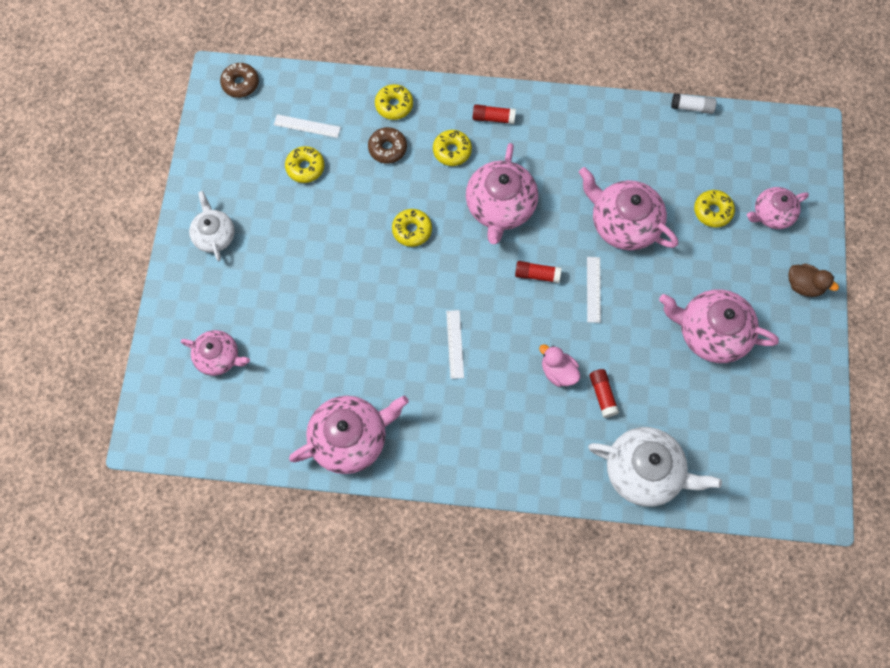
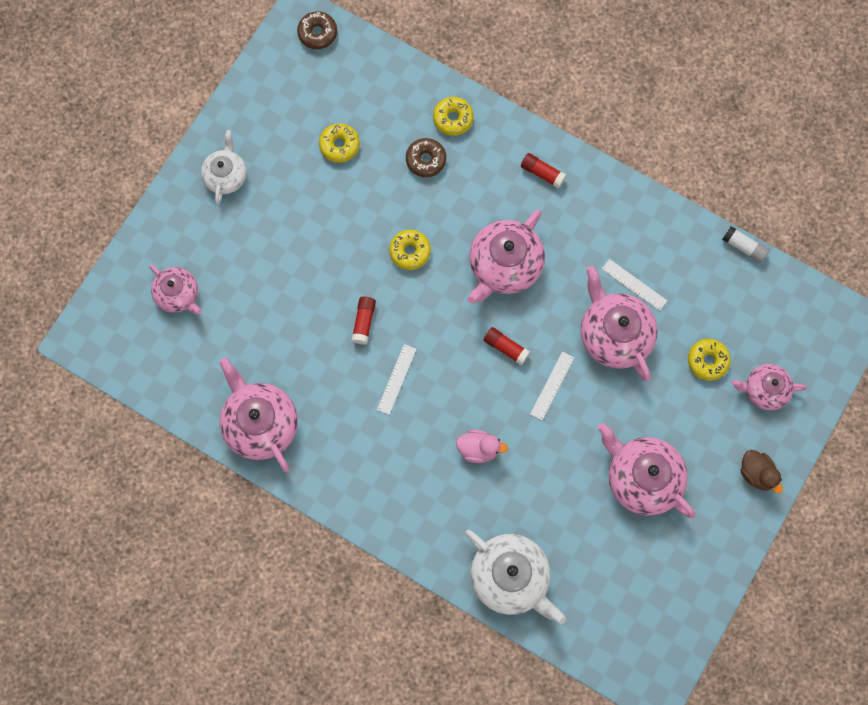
camera: 25 degrees right, 5 degrees up
(307, 126) = (360, 104): white ruler -> white ruler (634, 285)
(350, 438) = (260, 423): pink teapot -> pink teapot turned 120 degrees counterclockwise
(452, 151) = (486, 189): yellow donut -> none
(558, 372) = (478, 449): pink duck -> pink duck turned 120 degrees clockwise
(602, 395) = (508, 489): red glue stick -> red glue stick (364, 322)

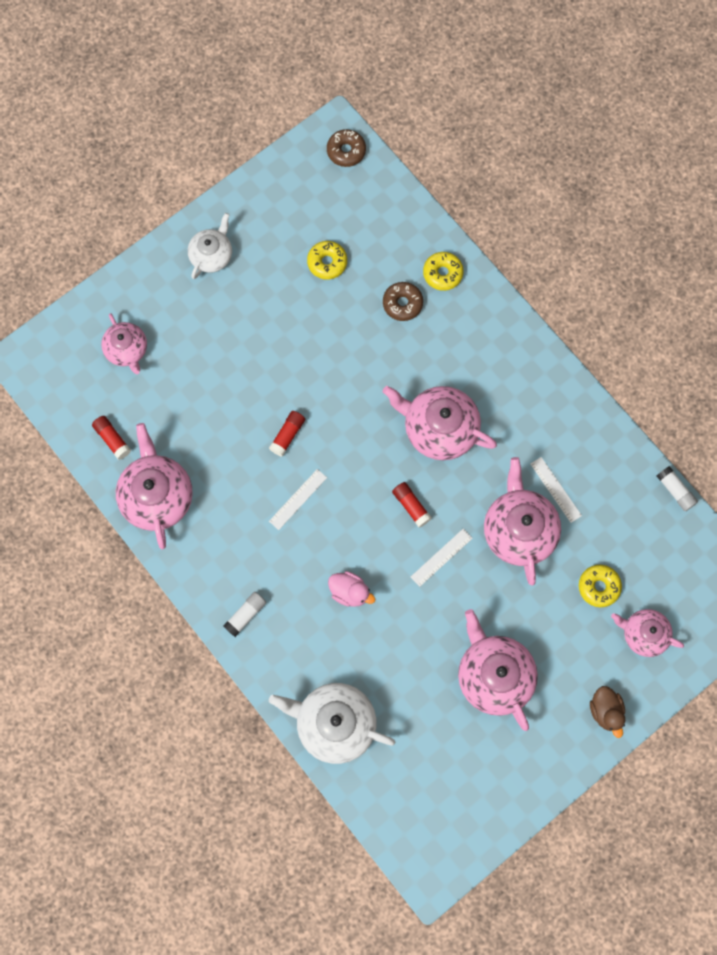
camera: 20 degrees right, 0 degrees up
(388, 506) = (245, 615): none -> white glue stick
(410, 251) = (355, 384): yellow donut -> none
(504, 265) = (439, 428): pink teapot -> pink teapot turned 60 degrees clockwise
(511, 577) = (334, 723): white teapot -> white teapot turned 135 degrees clockwise
(542, 173) = (508, 353): red glue stick -> red glue stick (112, 439)

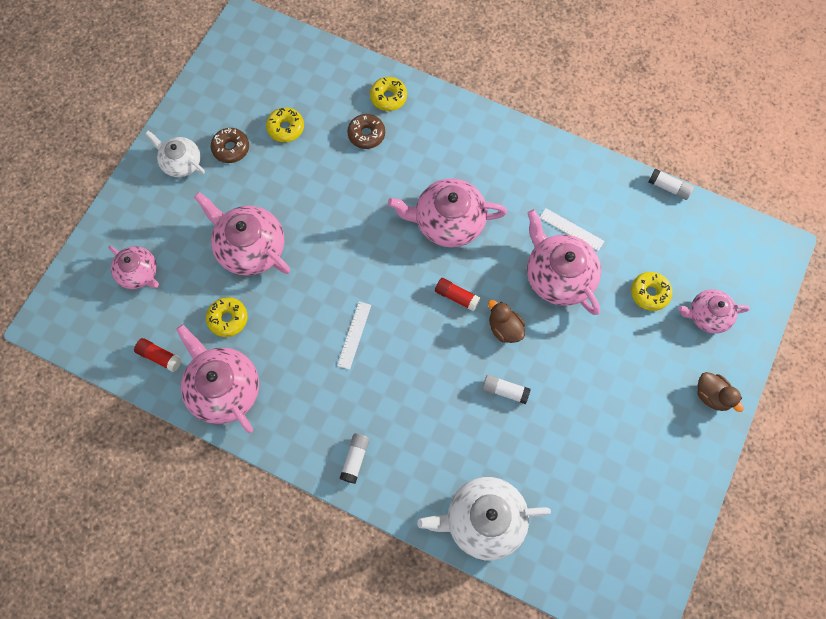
camera: 25 degrees left, 5 degrees down
(189, 431) = (228, 319): none -> yellow donut
(212, 255) = (181, 162): white teapot -> white teapot turned 60 degrees counterclockwise
(287, 435) = (319, 284): red glue stick -> none
(346, 151) = (260, 35): brown donut -> brown donut (231, 148)
(350, 592) = (439, 395): pink duck -> none
(412, 616) = (505, 391): none -> white glue stick
(441, 557) = (504, 328): white ruler -> brown duck
(494, 675) = (602, 409): pink teapot -> pink teapot (250, 247)

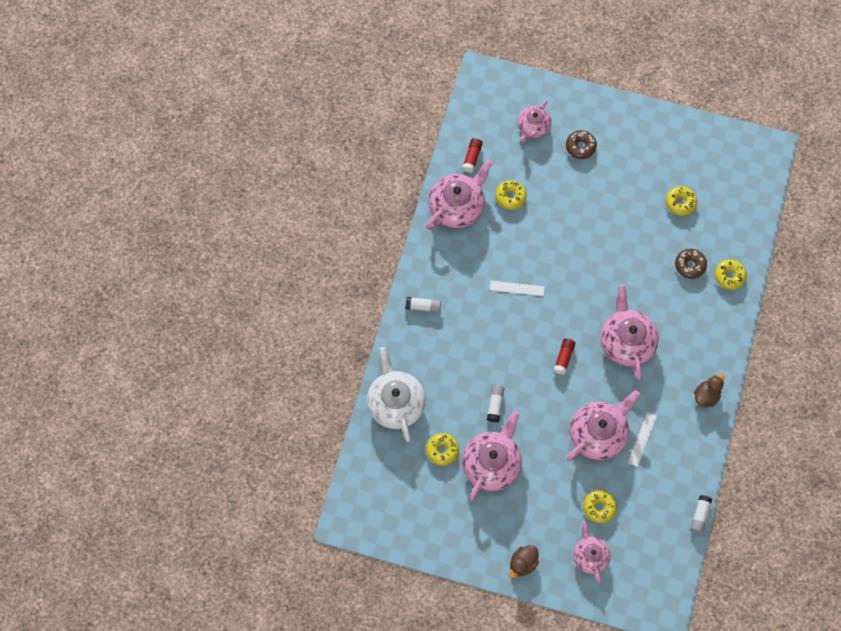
camera: 80 degrees right, 0 degrees up
(181, 162) = (631, 133): white teapot -> none
(231, 148) = (652, 166): brown donut -> brown donut (580, 146)
(250, 247) = (571, 199): pink teapot -> pink teapot (492, 463)
(504, 328) = (545, 398): brown duck -> brown duck (706, 395)
(556, 469) = (442, 450): none -> yellow donut

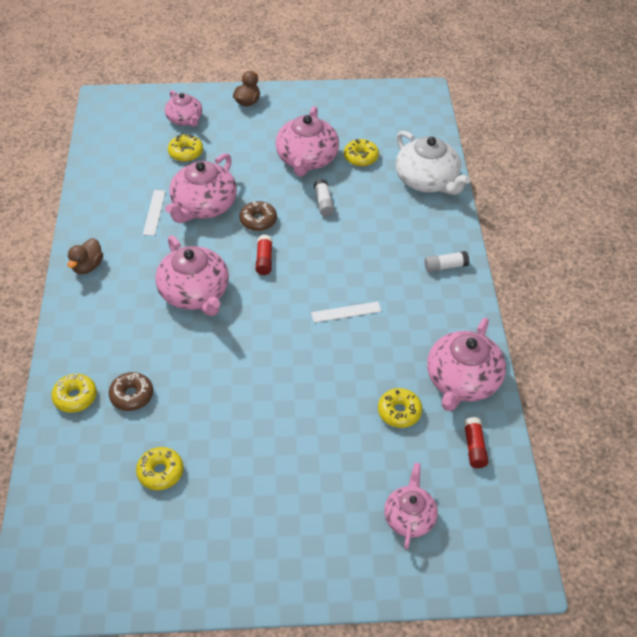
camera: 160 degrees right, 20 degrees down
(580, 146) = (329, 509): brown donut -> brown donut (258, 220)
(699, 515) = (79, 169): white glue stick -> none

